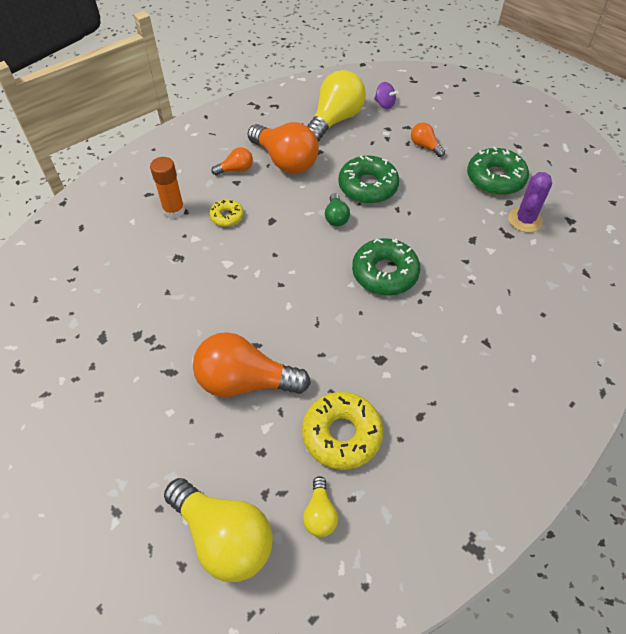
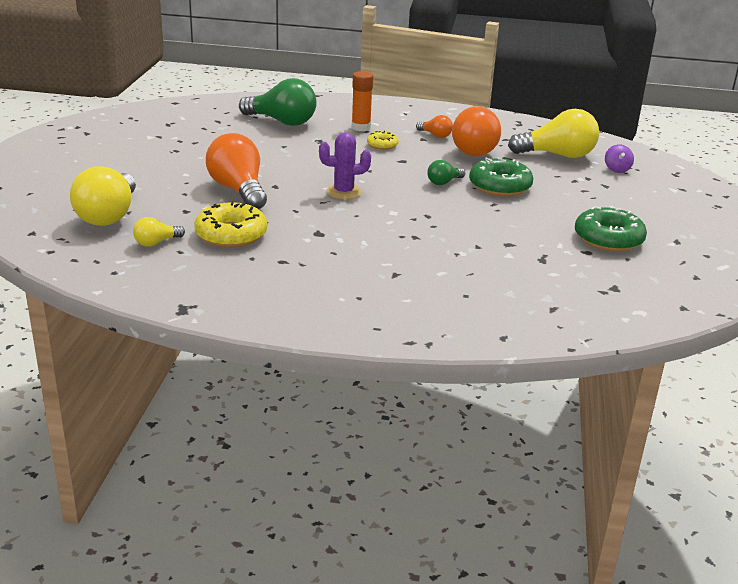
camera: 55 degrees right, 25 degrees down
(105, 264) = (282, 122): none -> green light bulb
(385, 273) = (411, 215): green donut -> none
(425, 146) = (594, 198): orange light bulb -> none
(525, 220) = (575, 264): purple cactus -> purple cactus (343, 192)

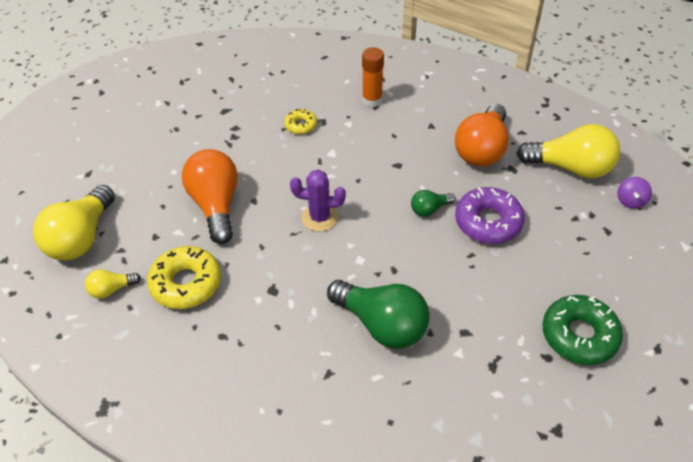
camera: 15 degrees right, 20 degrees up
(282, 122) = (294, 84): green light bulb -> green light bulb (381, 324)
(382, 145) = (385, 134): yellow donut -> yellow donut (301, 125)
(435, 135) = (446, 120): orange light bulb -> none
(500, 186) = (488, 222): green donut -> purple donut

